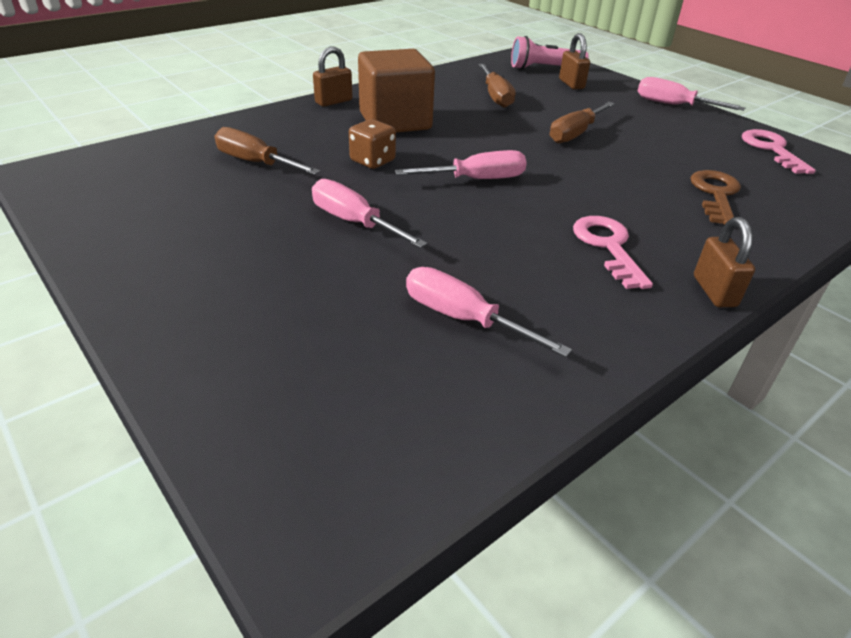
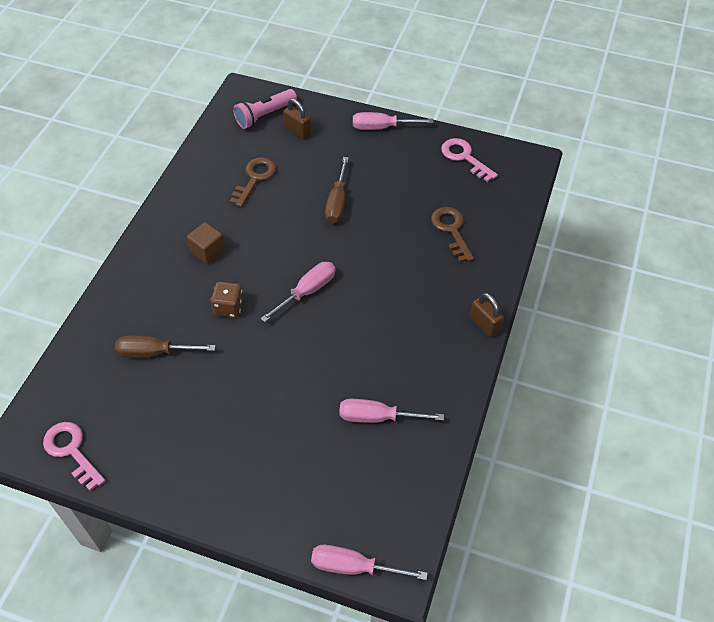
camera: 30 degrees left, 15 degrees up
(333, 101) = (143, 248): brown padlock -> none
(355, 223) = (266, 375): pink screwdriver -> pink screwdriver (354, 567)
(395, 121) = (208, 251): brown cube -> brown cube, size x0.53
(495, 96) = (255, 178): brown screwdriver -> brown key
(608, 247) = (417, 316): pink key -> pink key (72, 451)

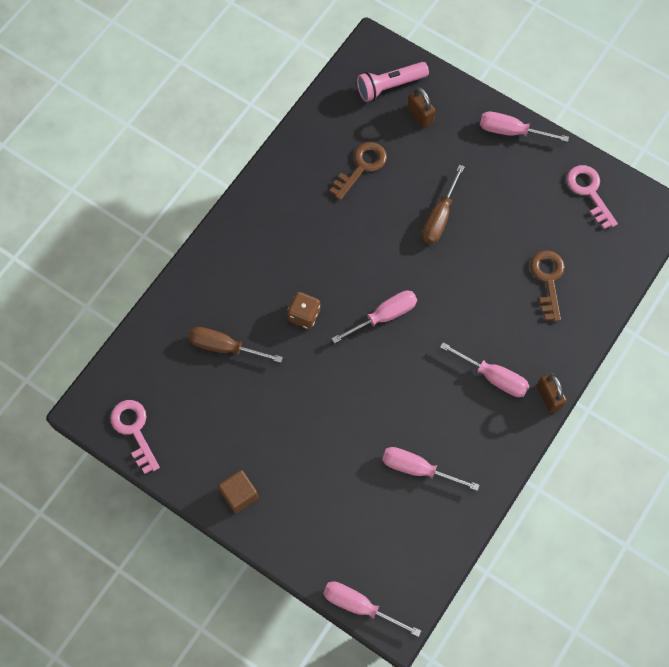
camera: 15 degrees right, 15 degrees up
(208, 251) = (296, 245): brown cube -> brown cube (239, 494)
(426, 319) = (493, 377): none -> pink screwdriver

